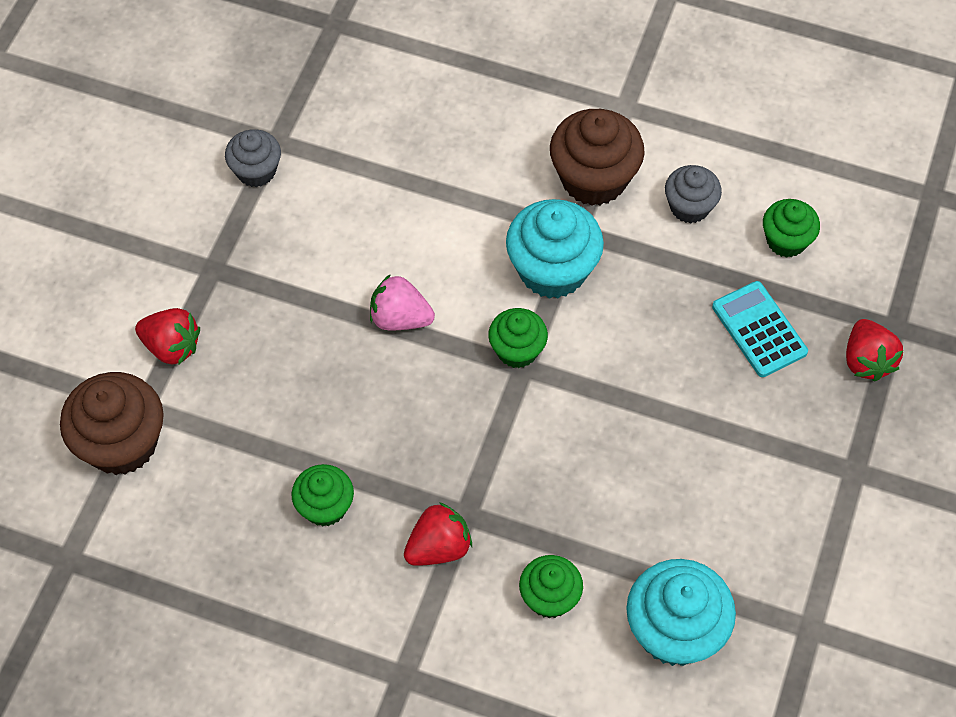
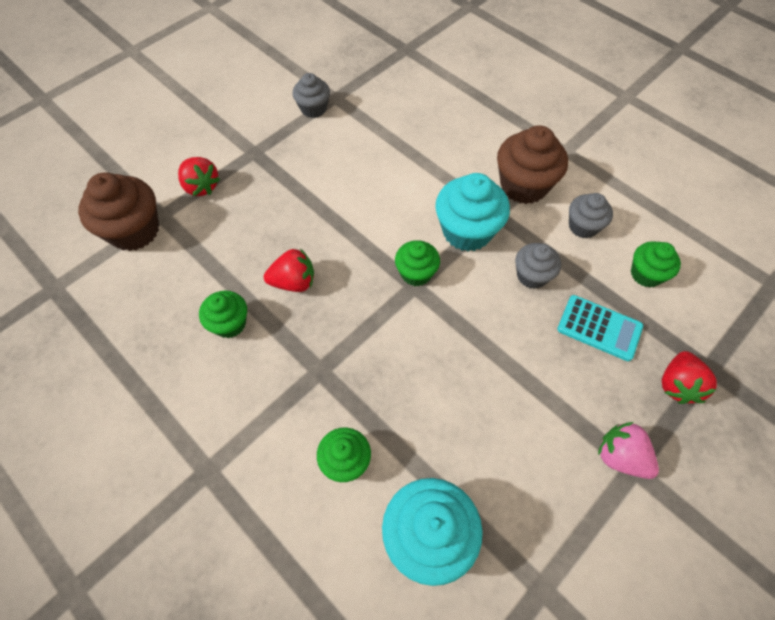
camera: 25 degrees right, 0 degrees up
(400, 318) = (350, 223): pink strawberry -> pink strawberry (620, 456)
(439, 547) = (288, 386): red strawberry -> red strawberry (294, 282)
(656, 296) = (532, 275): none -> grey cupcake
(759, 330) = (599, 328): turquoise calculator -> turquoise calculator turned 120 degrees clockwise

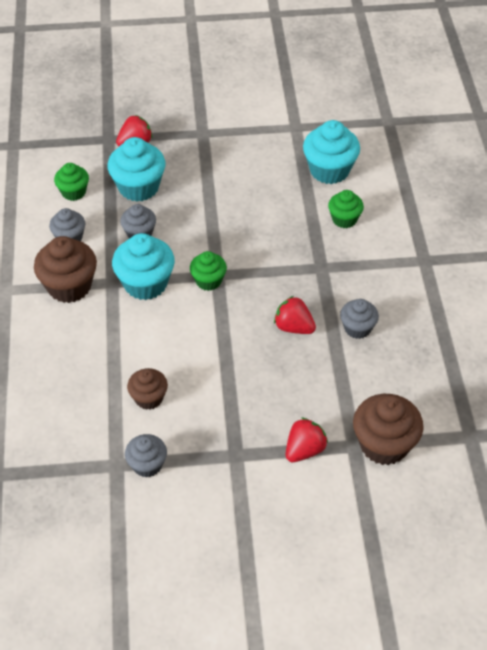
camera: 140 degrees left, 10 degrees down
(201, 186) = (304, 450): red strawberry -> red strawberry turned 45 degrees clockwise
(229, 323) = (357, 328): green cupcake -> grey cupcake
(359, 147) = (149, 398): none -> brown cupcake
(599, 328) = (138, 187): turquoise calculator -> turquoise cupcake
(620, 456) = (203, 139): pink strawberry -> none

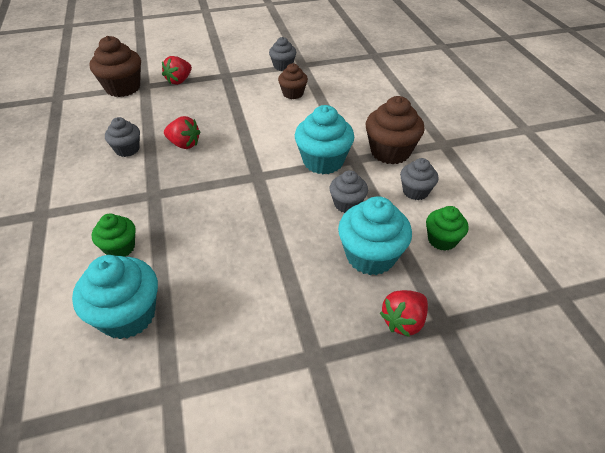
camera: 170 degrees right, 5 degrees down
(208, 281) = (265, 170): green cupcake -> none

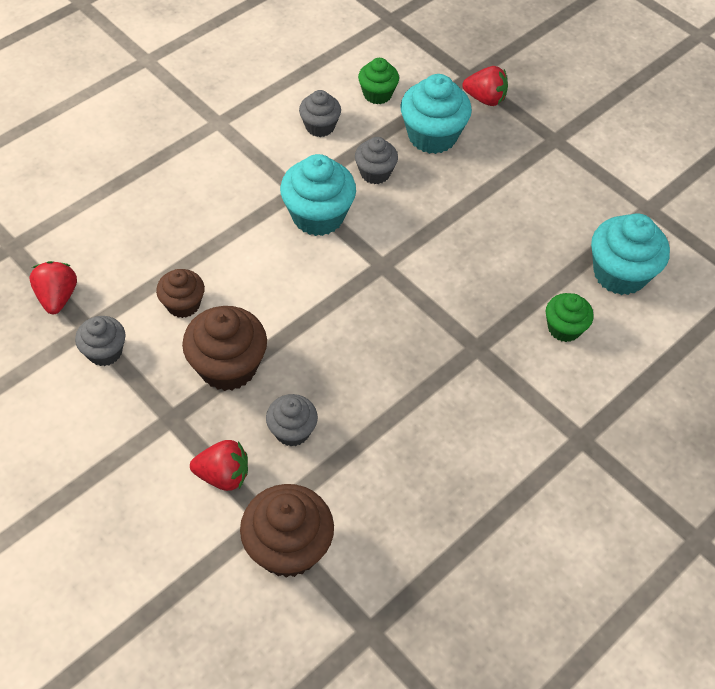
camera: 120 degrees left, 10 degrees up
(127, 149) = (424, 430): grey cupcake -> grey cupcake (292, 431)
(184, 144) = (373, 370): red strawberry -> red strawberry (57, 297)
(390, 152) = (262, 163): brown cupcake -> brown cupcake (228, 366)

